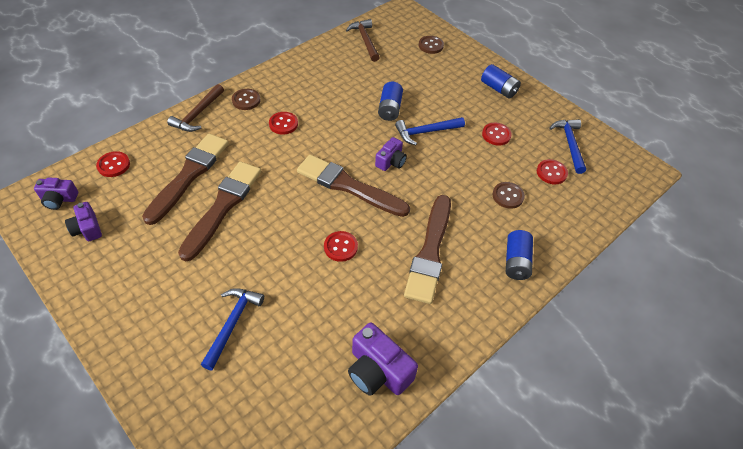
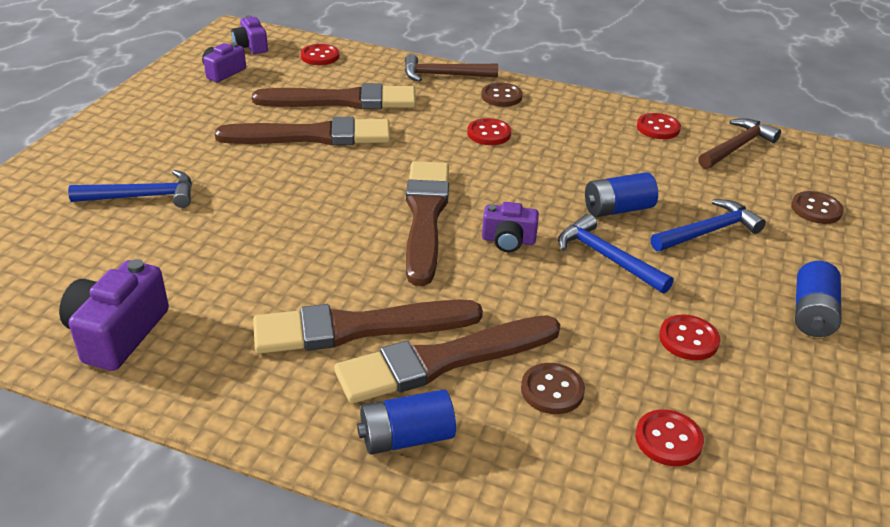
camera: 65 degrees right, 15 degrees down
(340, 247) = (310, 241): red button -> red button (658, 128)
(470, 227) = (443, 360): none -> brown brush
(570, 144) = (778, 452): blue hammer -> blue hammer (709, 231)

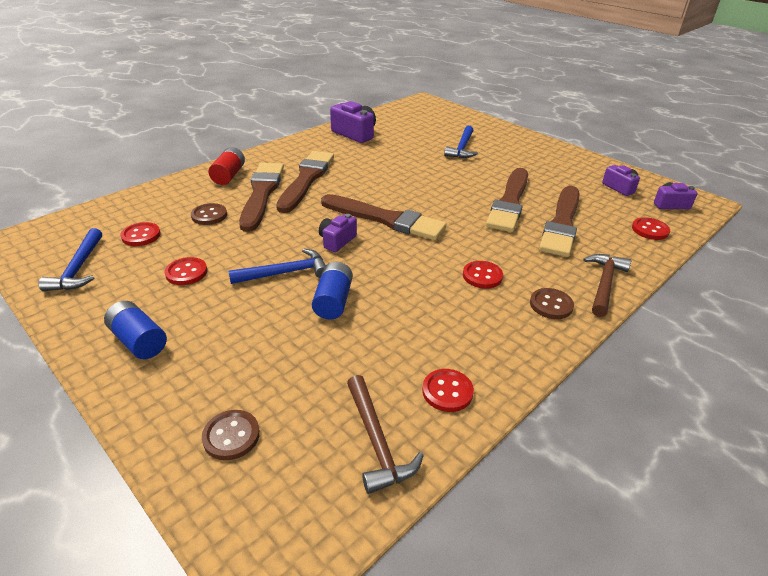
camera: 115 degrees right, 0 degrees up
(406, 438) = (229, 175): blue battery -> red battery
(709, 231) = (267, 337): blue hammer -> blue hammer (78, 268)

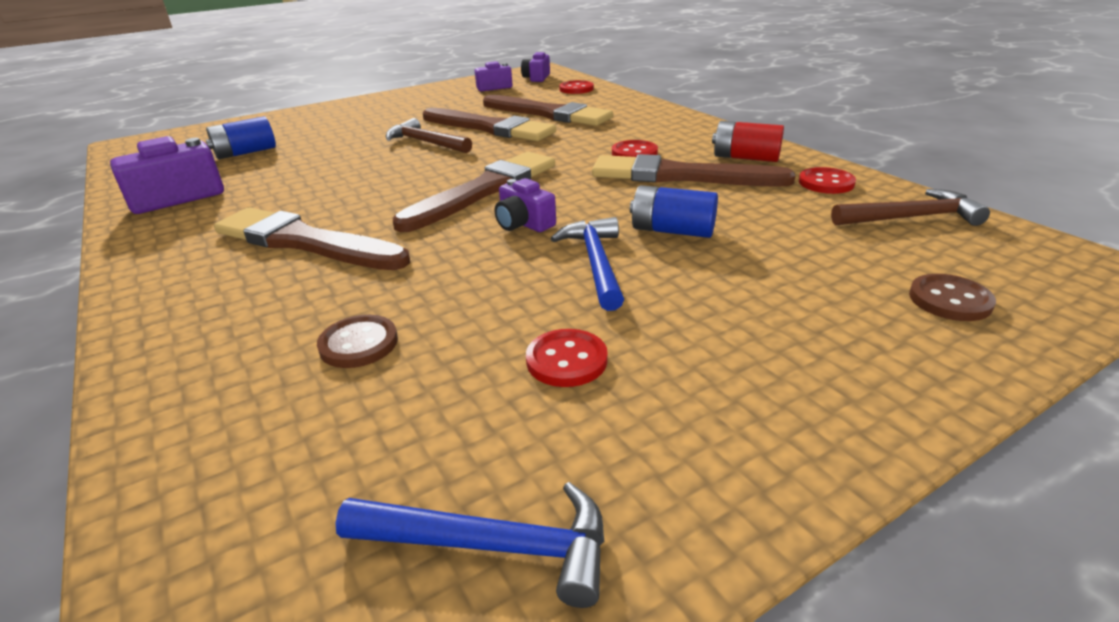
camera: 75 degrees left, 5 degrees down
(139, 341) = (776, 401): blue battery -> blue battery (245, 153)
(141, 235) = (384, 441): red button -> none
(229, 175) = (194, 325): red battery -> red battery (745, 158)
(261, 194) = (319, 285): brown brush -> brown brush (681, 176)
(462, 148) = (326, 136): blue hammer -> none
(551, 305) = (689, 133): brown button -> none
(604, 284) = (658, 112): brown hammer -> brown hammer (426, 142)

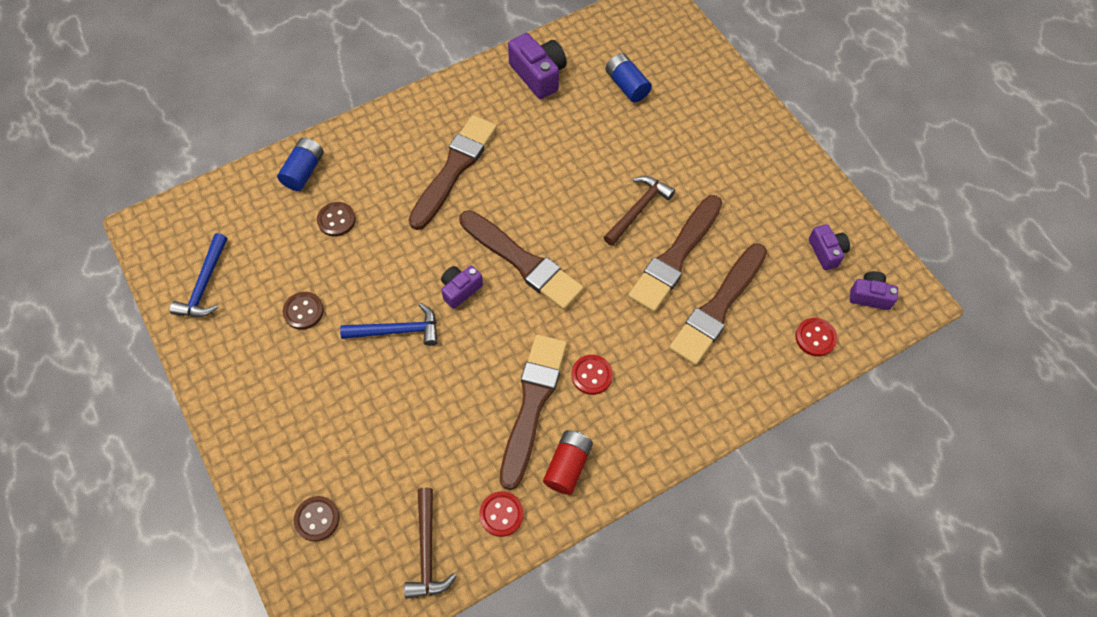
camera: 90 degrees right, 30 degrees up
(566, 360) = (303, 311): red button -> brown button
(672, 231) = (434, 381): blue battery -> blue battery (304, 171)

